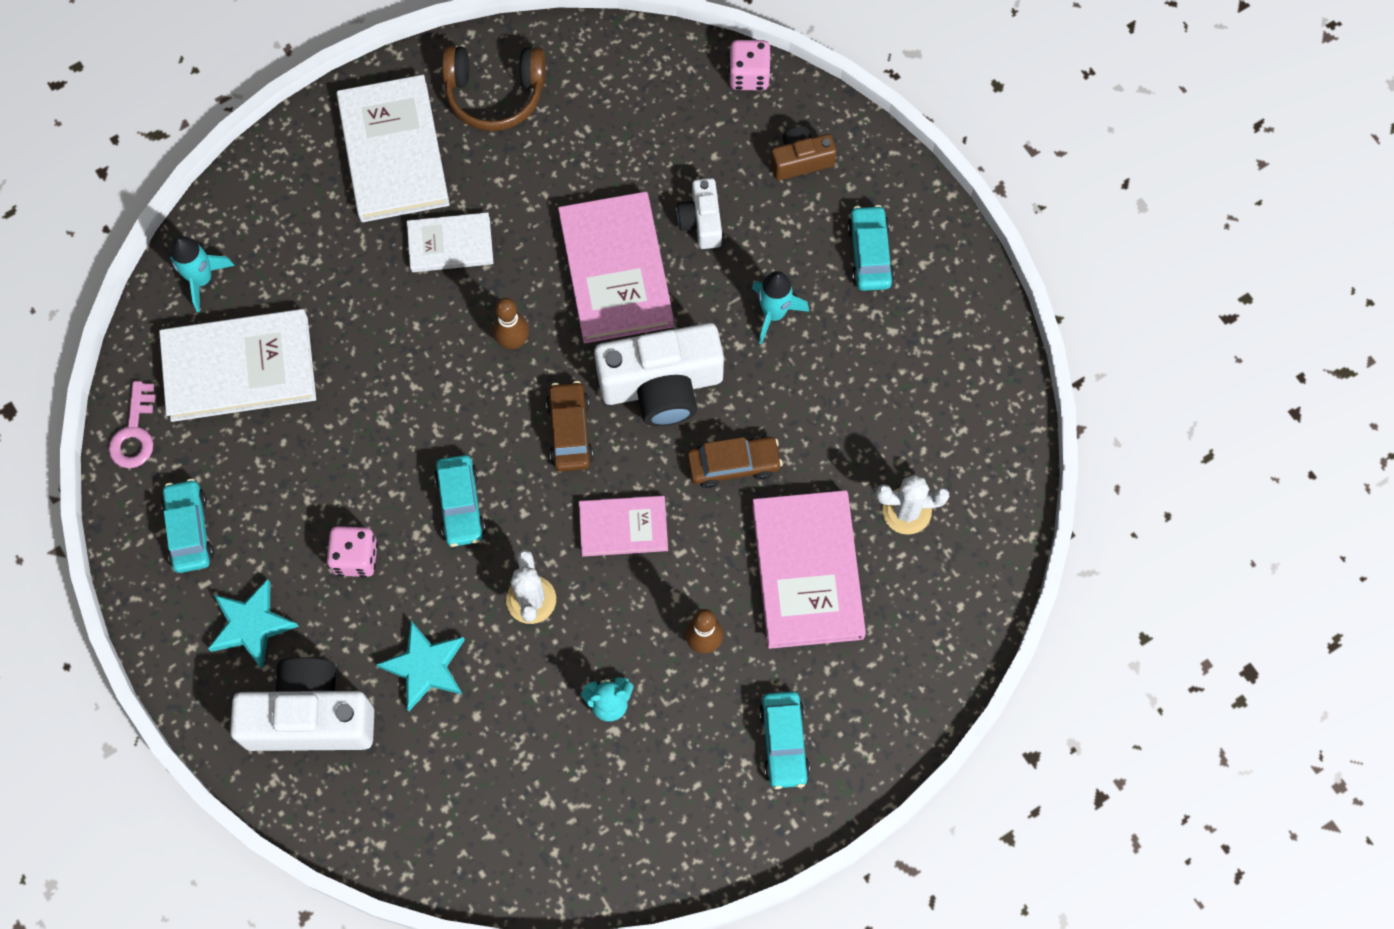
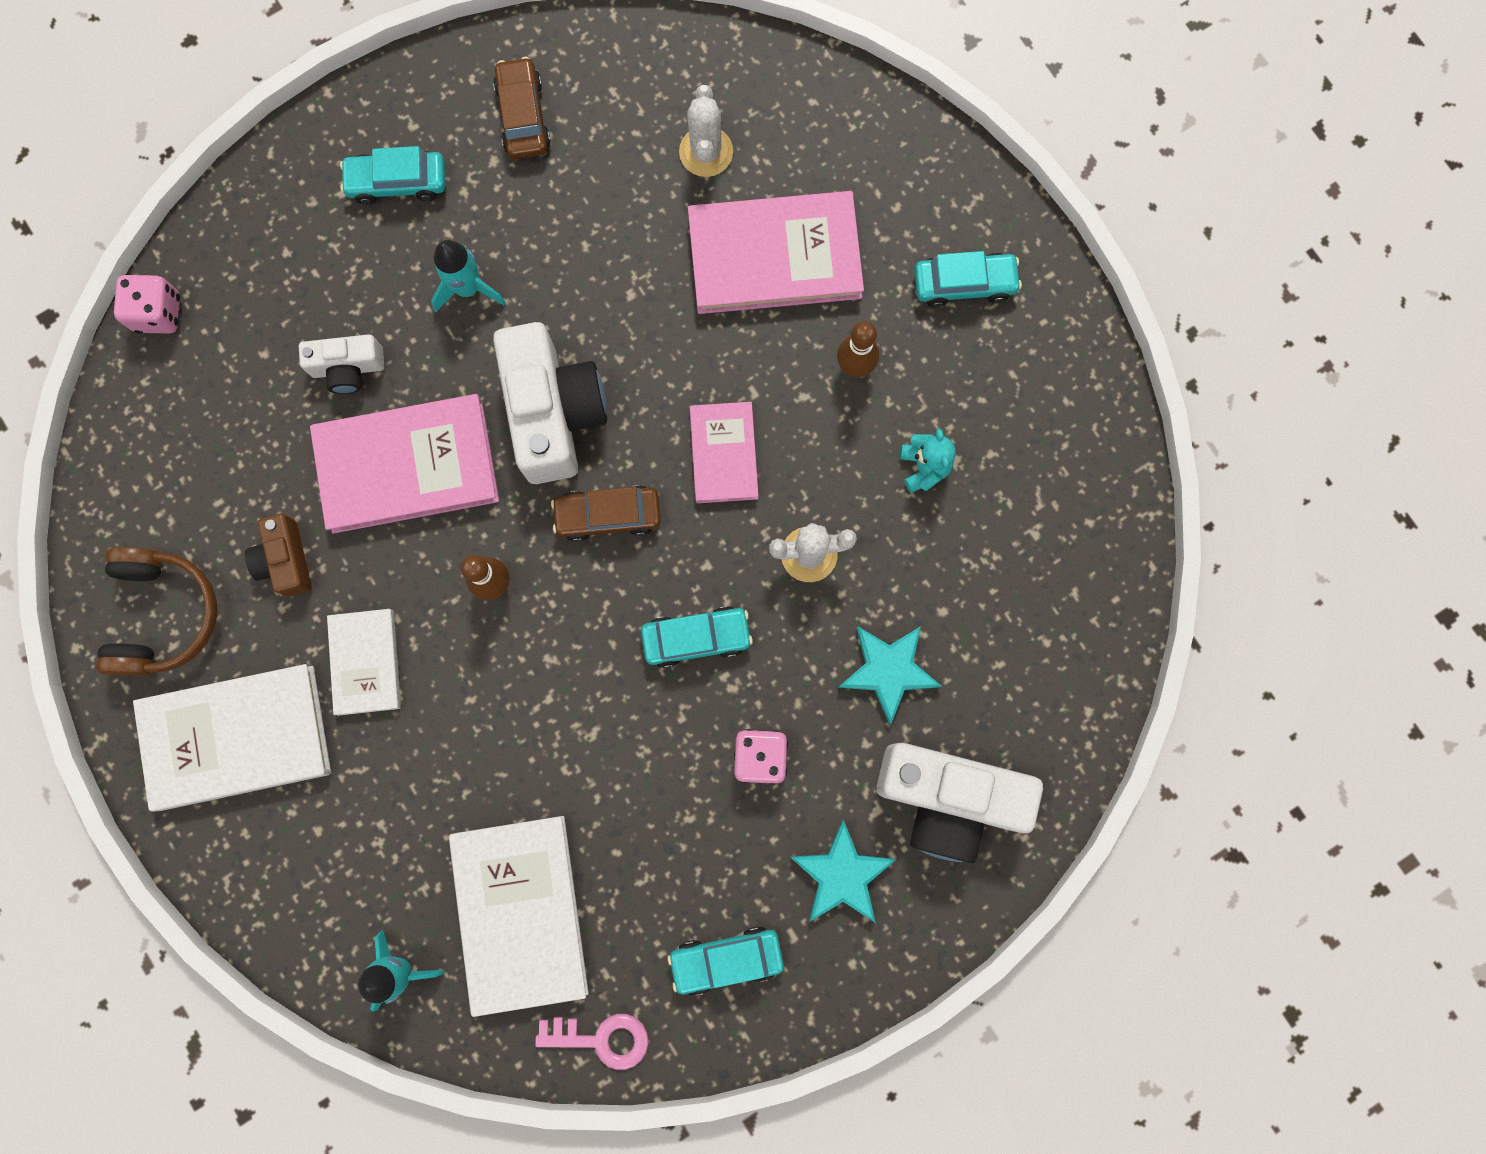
camera: 90 degrees left, 10 degrees up
(310, 717) = (948, 799): white camera -> white camera turned 75 degrees counterclockwise
(733, 465) = (650, 334): brown car -> brown car (523, 116)
(801, 160) = (274, 255): brown camera -> brown camera (285, 560)

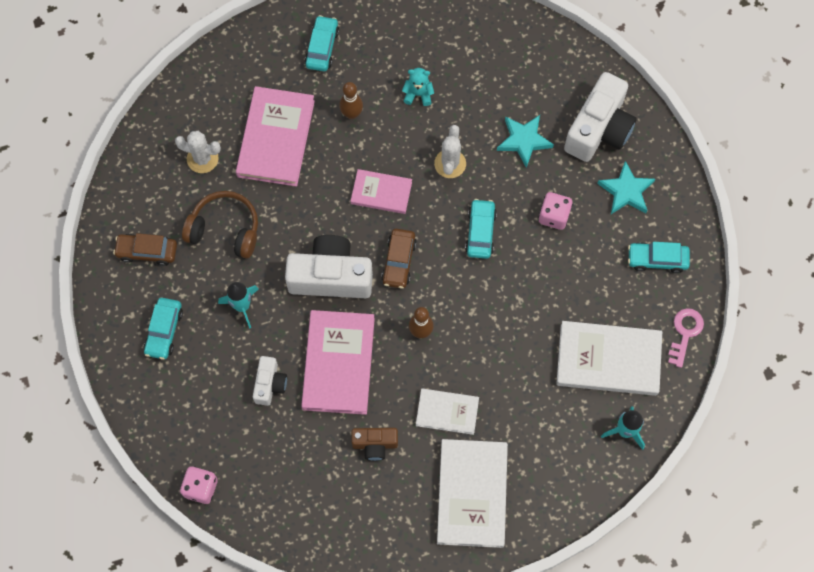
camera: 75 degrees left, 10 degrees down
(163, 615) = (388, 522): brown headphones -> brown headphones (225, 229)
(726, 959) = (657, 259): turquoise car -> turquoise car turned 90 degrees clockwise

